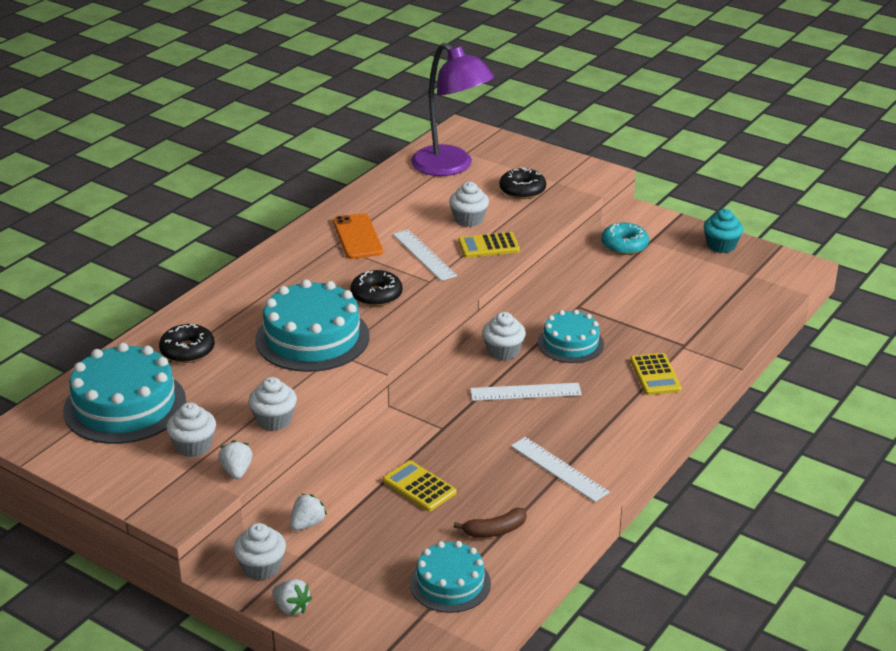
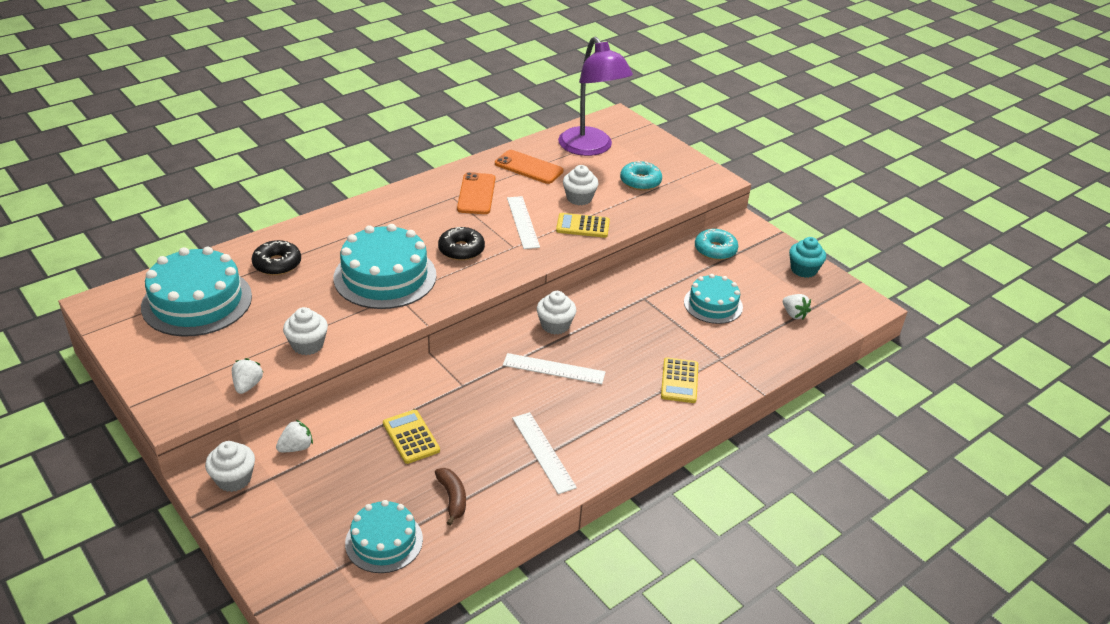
camera: 15 degrees right, 5 degrees up
(193, 446) = (227, 352): white cupcake -> none
(291, 607) = (235, 526): white strawberry -> white strawberry (794, 314)
(397, 199) = (528, 167): none -> orange phone
(494, 530) = (452, 498): brown banana -> brown banana turned 105 degrees counterclockwise
(522, 190) = (640, 182): black donut -> turquoise donut
(570, 343) = (618, 332): turquoise cake -> turquoise cake (713, 304)

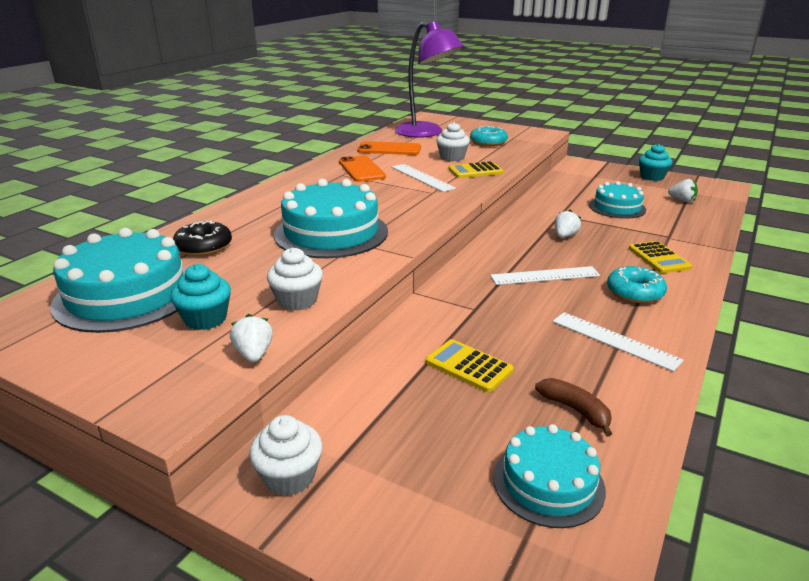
camera: 20 degrees left, 10 degrees down
(236, 343) = (205, 319): none -> turquoise cupcake
(296, 447) = (345, 415): white strawberry -> white strawberry (564, 236)
(461, 250) = (387, 202): black donut -> none
(555, 325) = (509, 247): white cupcake -> none
(715, 250) = (576, 179): turquoise donut -> turquoise donut (634, 292)

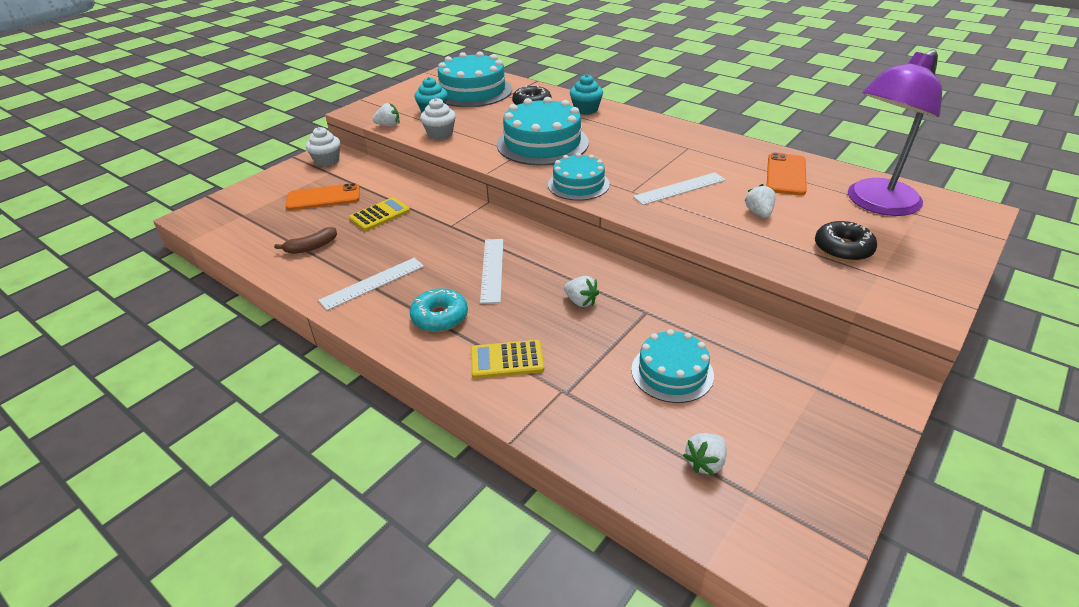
camera: 100 degrees right, 10 degrees up
(361, 169) = (705, 157): orange phone -> orange phone (323, 198)
(452, 157) = (759, 213): white cupcake -> white strawberry
(475, 171) = (705, 223): yellow calculator -> none
(488, 142) = (843, 249): turquoise donut -> black donut
(548, 483) = (266, 227): turquoise cake -> turquoise cake (578, 184)
(652, 177) = (833, 467): turquoise cupcake -> turquoise cupcake (586, 109)

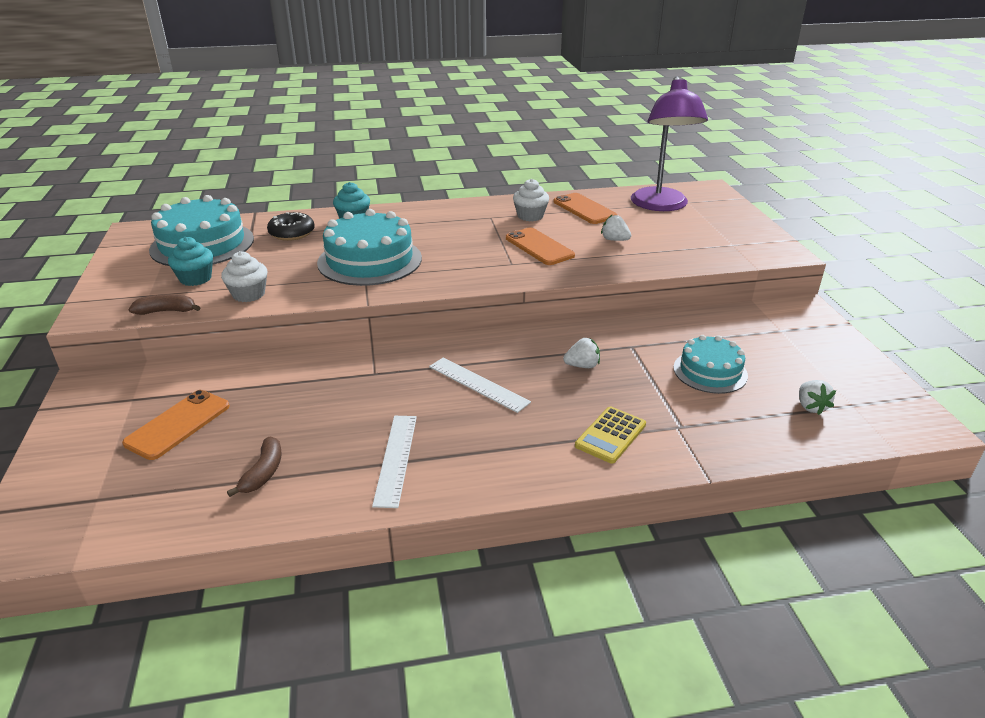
camera: 50 degrees left, 5 degrees down
(327, 161) = (103, 390): white cupcake -> white cupcake (530, 216)
(380, 215) = (282, 403): yellow calculator -> none
(388, 125) = (167, 311): white strawberry -> brown banana
(440, 317) = (506, 443): turquoise donut -> none
(578, 184) = (463, 277): turquoise cake -> none
(679, 188) = (539, 247): white ruler -> orange phone
(843, 249) = (692, 239): black donut -> none

